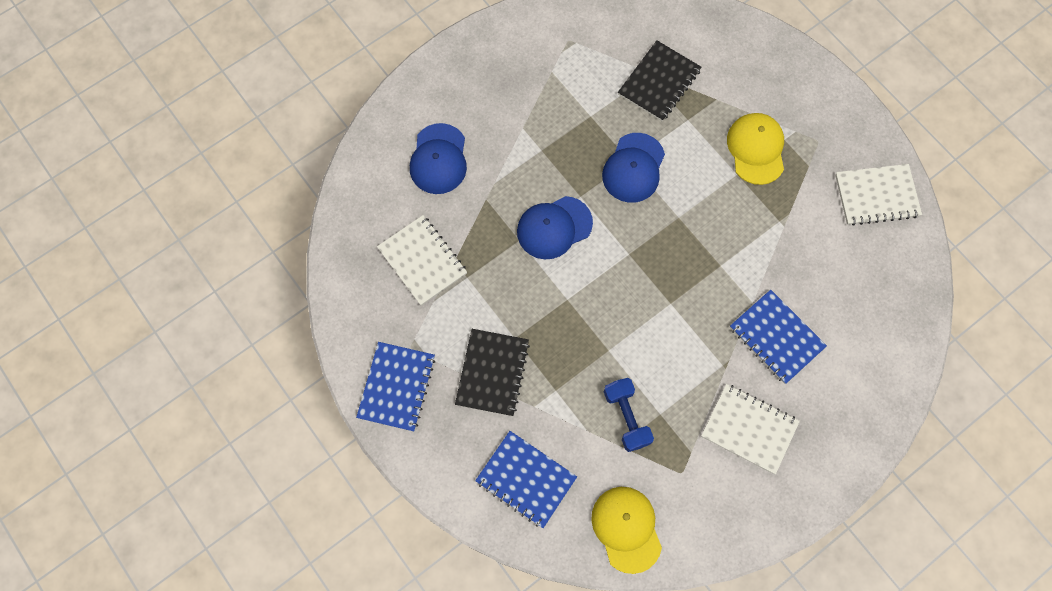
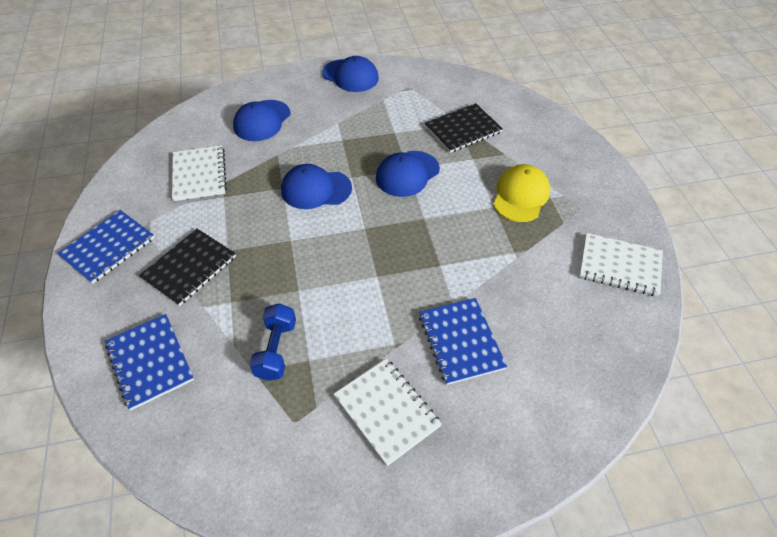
camera: 25 degrees right, 20 degrees down
(495, 49) = (350, 76): none -> blue cap
(626, 528) = (206, 449): yellow cap -> none

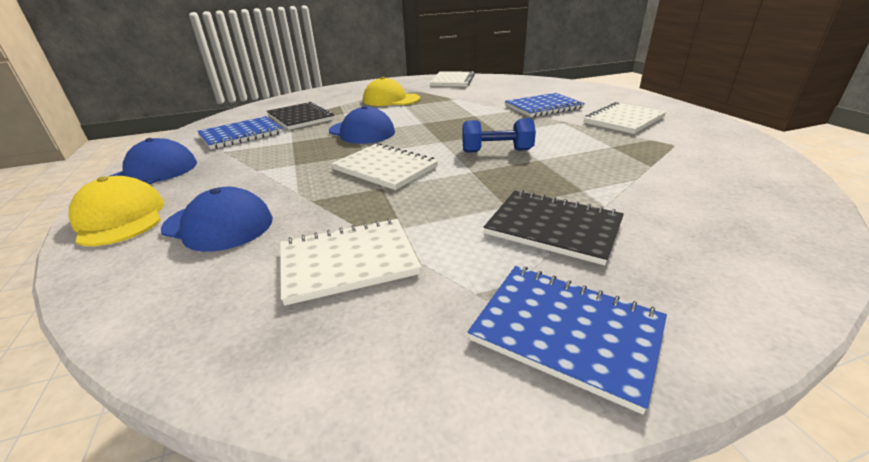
camera: 95 degrees left, 20 degrees down
(150, 362) = (718, 224): blue notebook -> blue notebook (241, 134)
(276, 349) = (616, 159): blue dumbbell -> blue dumbbell (496, 151)
(287, 82) = (120, 218): none -> yellow cap
(315, 189) = (385, 168): blue cap -> white notebook

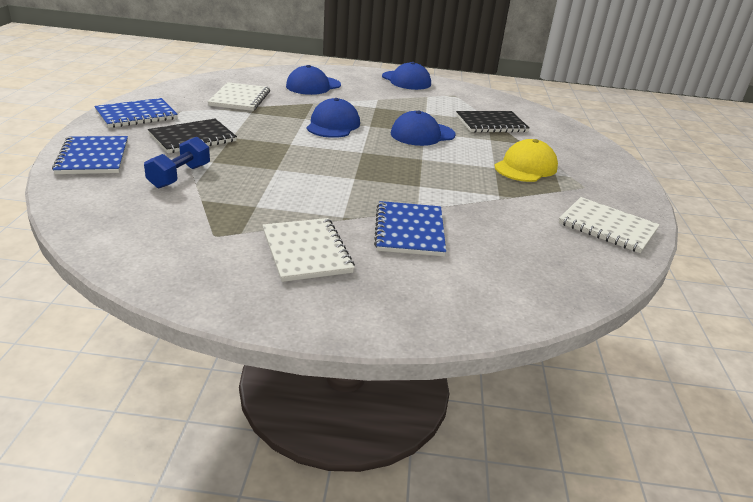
camera: 110 degrees right, 0 degrees up
(120, 218) = (348, 73): yellow cap -> none
(241, 134) = (461, 103): blue notebook -> blue notebook (93, 157)
(385, 168) = (333, 125): white notebook -> blue cap
(496, 151) = (313, 162): blue dumbbell -> blue dumbbell (180, 176)

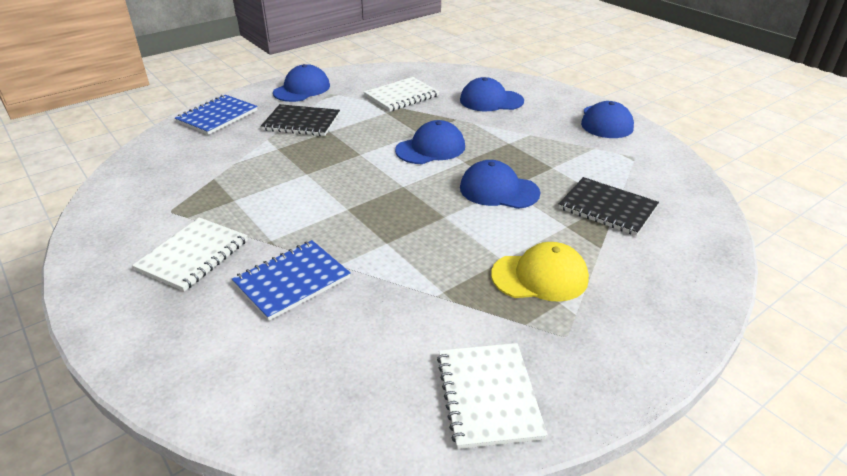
camera: 50 degrees right, 5 degrees up
(136, 115) = (302, 89): blue notebook -> blue cap
(180, 176) = (236, 152): blue dumbbell -> none

